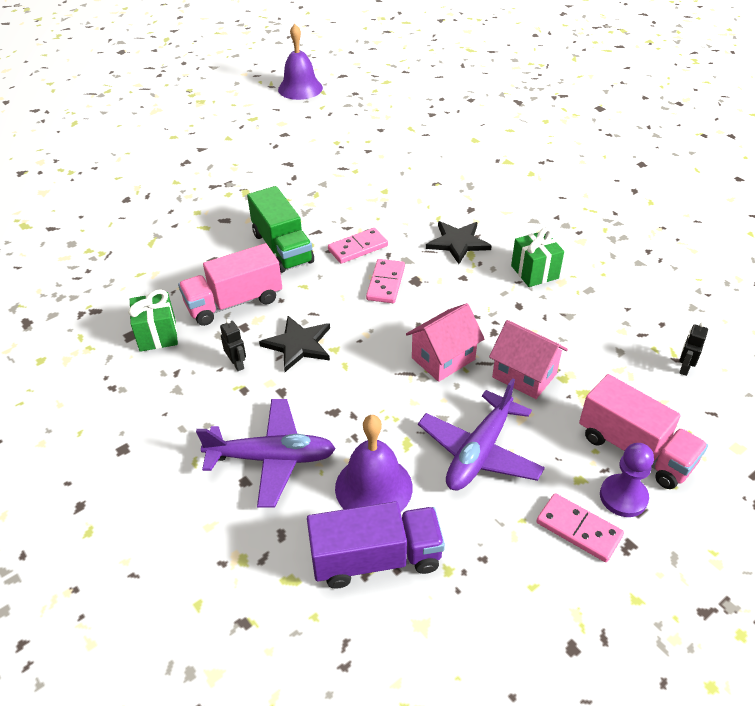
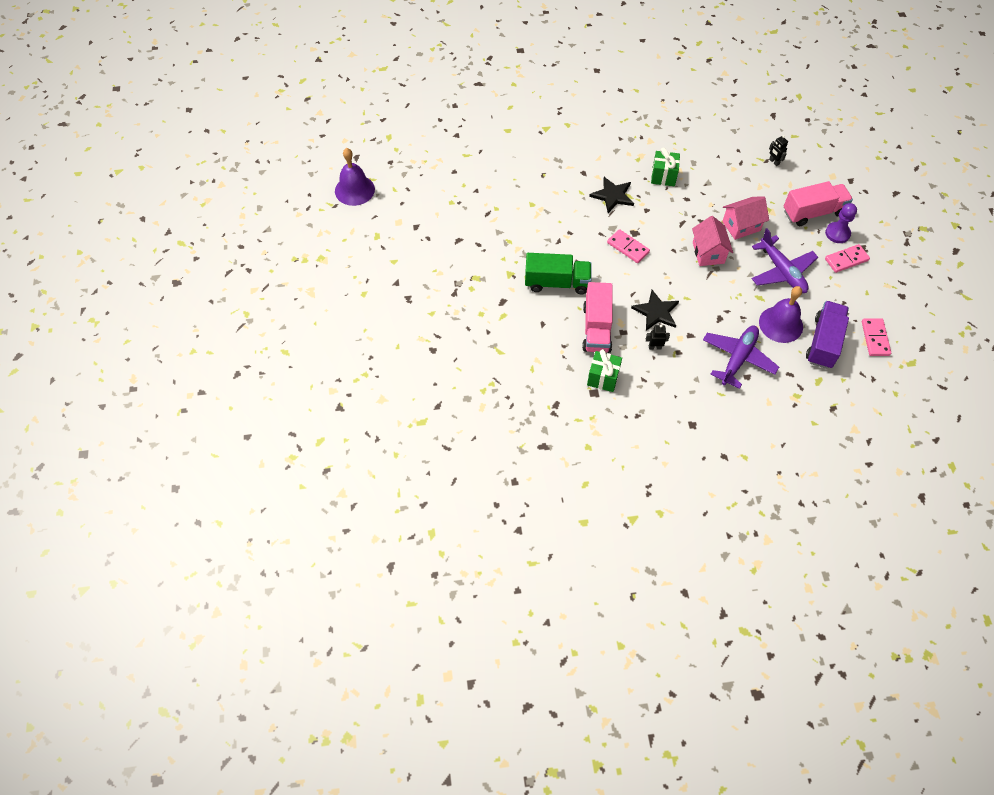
camera: 60 degrees left, 15 degrees up
(358, 248) = (584, 245): pink domino -> pink domino (875, 338)

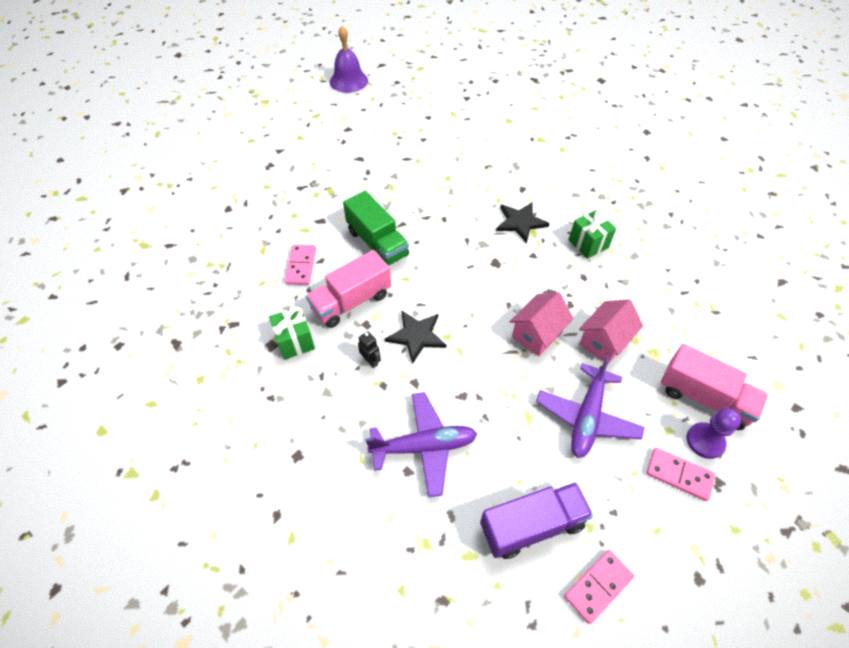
camera: 50 degrees right, 5 degrees down
(627, 247) = (472, 268): pink domino -> pink domino (301, 266)
(741, 226) = (604, 342): pink house -> pink house turned 75 degrees counterclockwise
(774, 162) = (723, 319): black robot -> none
(781, 324) = (513, 461): purple bell -> none

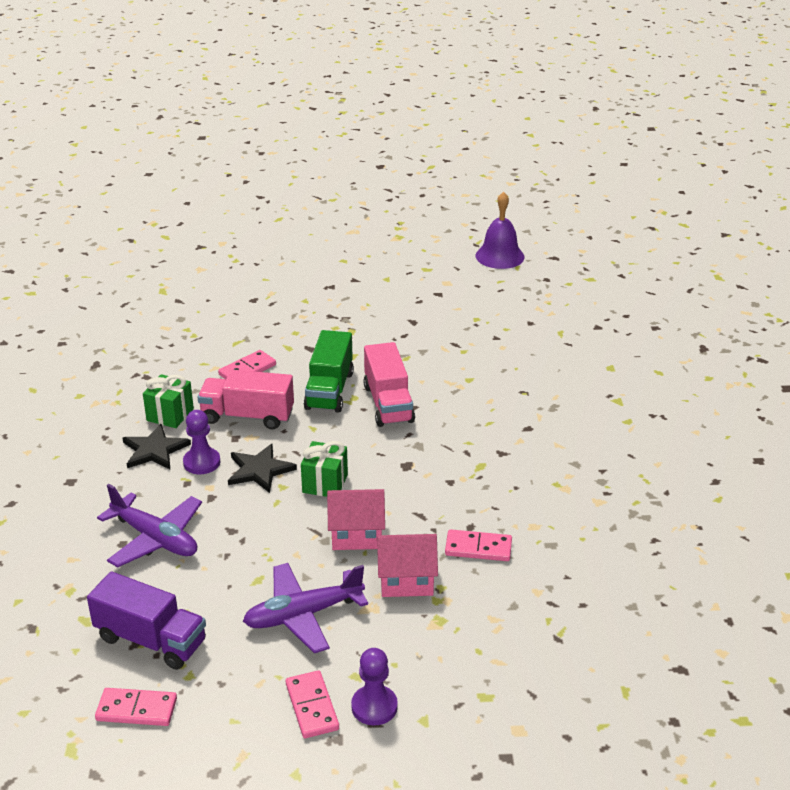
camera: 45 degrees right, 20 degrees down
(371, 361) = (202, 462): black robot -> purple pawn
(520, 222) = (480, 451): black star -> black star (154, 450)
(588, 244) = (519, 507): green gift -> green gift (325, 483)
(606, 288) = (478, 548): none -> pink domino
(704, 398) = (427, 681): pink truck -> pink truck (388, 404)

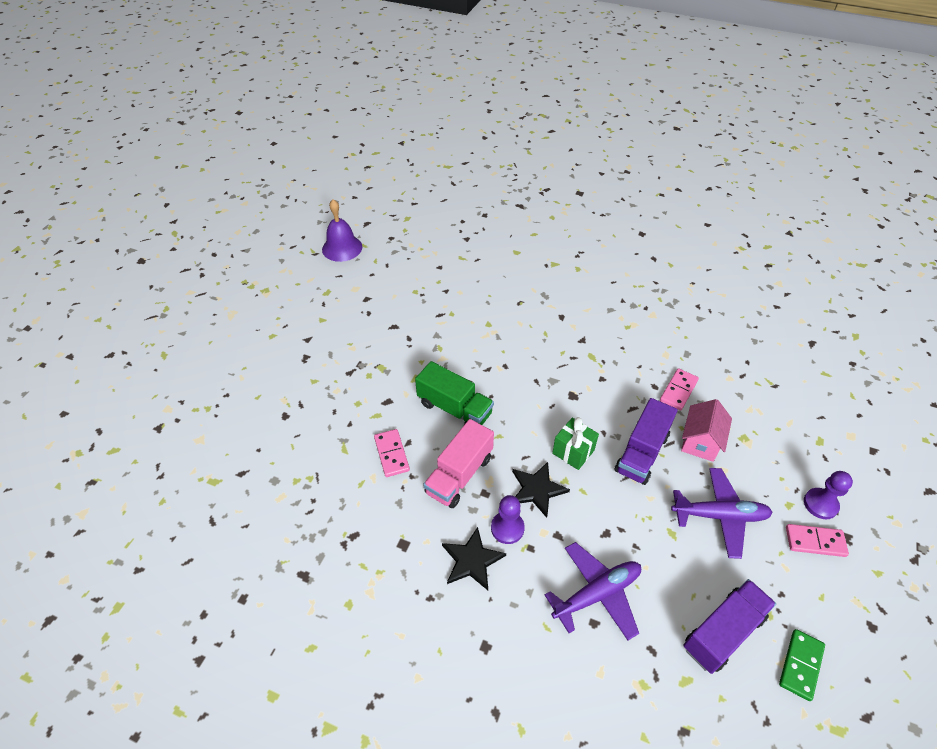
camera: 65 degrees left, 15 degrees up
(137, 709) = (800, 665): pink domino -> green domino
(170, 415) = (425, 533): green gift -> none
(303, 615) = (719, 516): purple plane -> purple plane turned 90 degrees counterclockwise
(356, 535) = (641, 453): pink house -> purple truck
(388, 404) = (492, 379): pink truck -> none

